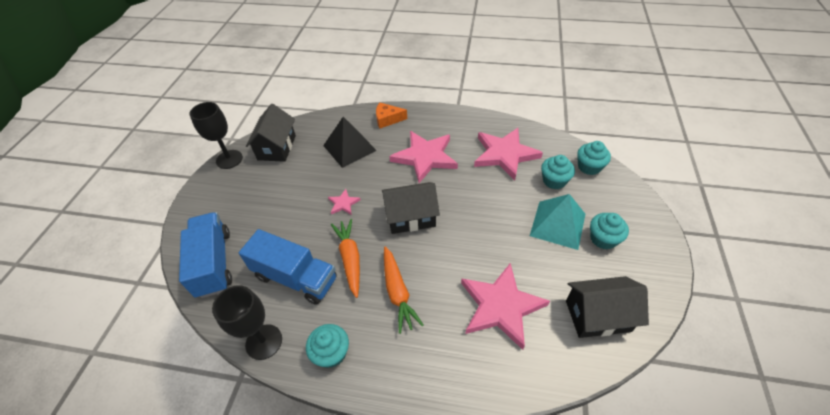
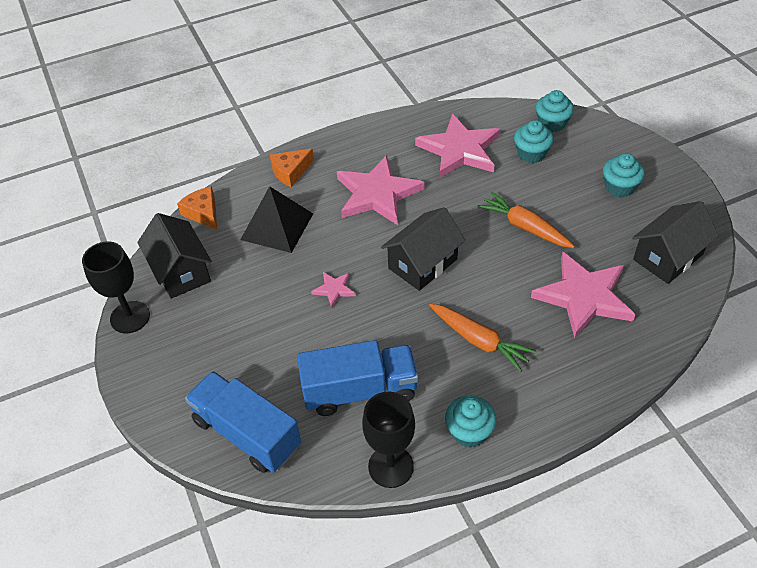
camera: 35 degrees left, 0 degrees up
(319, 120) = (203, 213): none -> orange cheese
(350, 259) = (400, 339): orange carrot -> orange carrot (524, 227)
(558, 224) = (570, 195): turquoise pyramid -> none

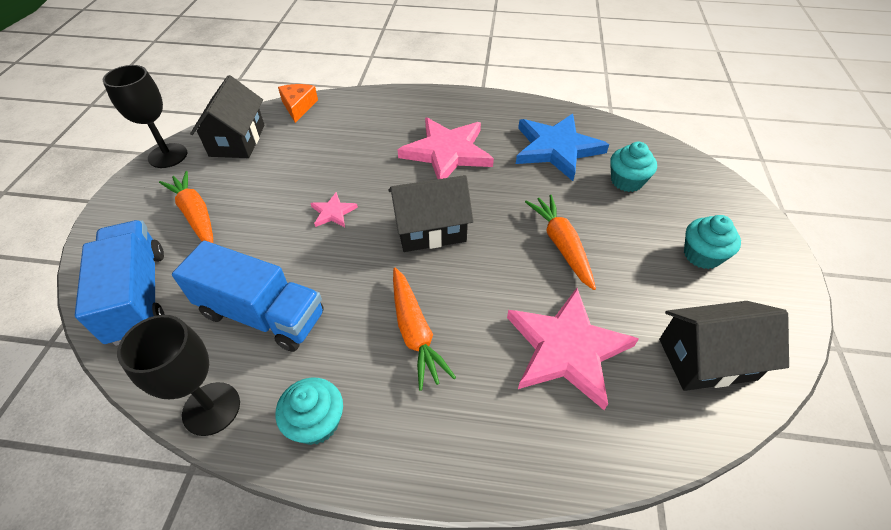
camera: 30 degrees right, 0 degrees up
(219, 351) = (195, 215): none -> orange carrot
(277, 226) = (341, 140): black pyramid -> none
(290, 172) = (393, 105): orange cheese -> none
(459, 150) = (556, 148): pink star -> blue star
(552, 123) = (672, 164): turquoise cupcake -> none

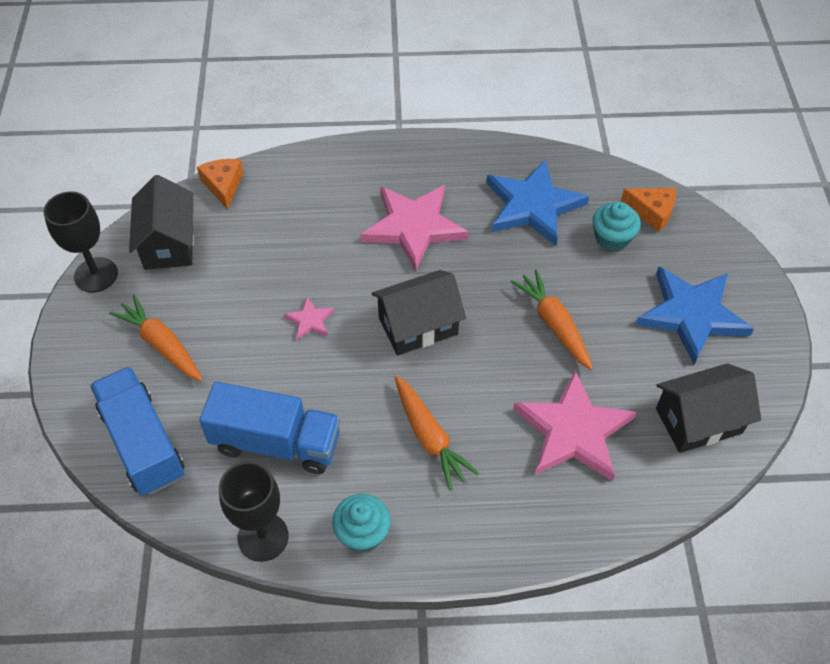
camera: 10 degrees left, 5 degrees up
(666, 165) = (652, 212): none -> orange cheese
(702, 255) = (691, 315): turquoise cupcake -> blue star

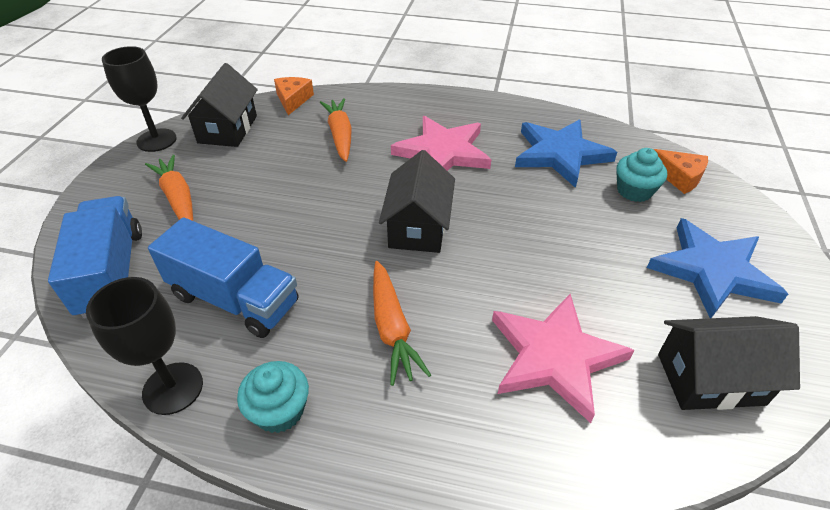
camera: 15 degrees right, 10 degrees down
(310, 320) = (318, 204): pink star -> none
(418, 326) = (418, 227): black house -> black house turned 75 degrees counterclockwise
(554, 324) = (557, 251): orange carrot -> orange carrot (340, 135)

